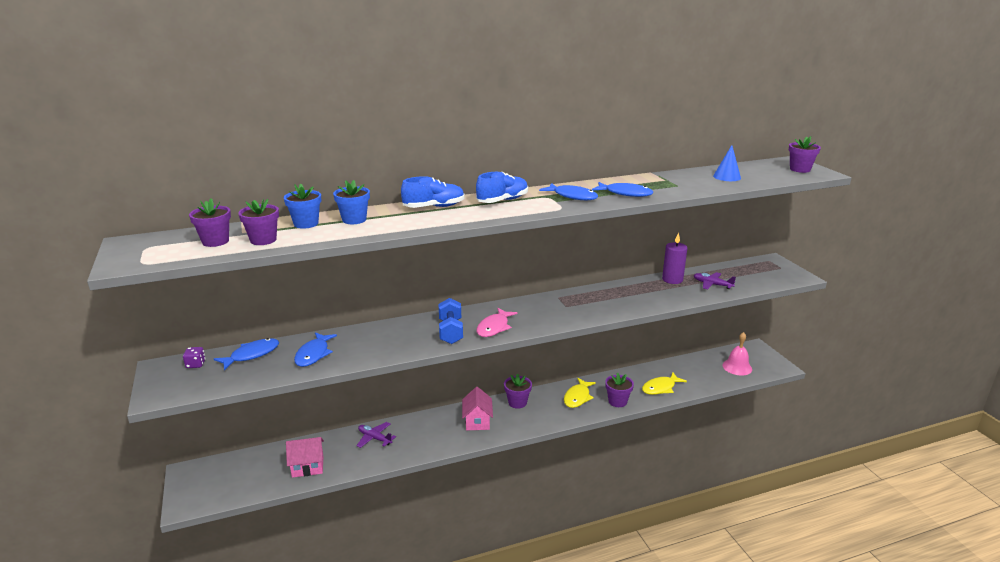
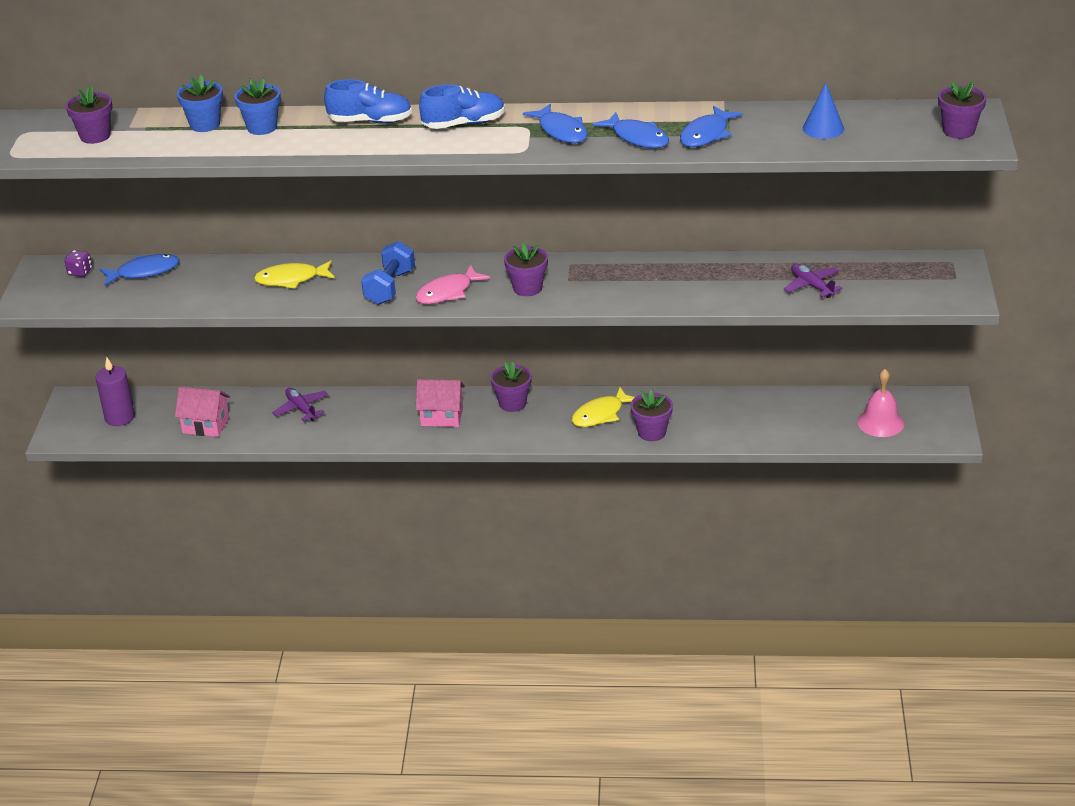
camera: 25 degrees right, 10 degrees up
(263, 240) = (144, 142): purple flower pot -> purple flower pot (527, 288)
(314, 354) = (212, 285): blue fish -> blue fish (706, 134)
(477, 421) = (442, 416): pink house -> pink house turned 75 degrees clockwise
(660, 388) = (731, 427): yellow fish -> yellow fish (291, 279)
(672, 279) = (761, 266): purple candle -> purple candle (119, 417)

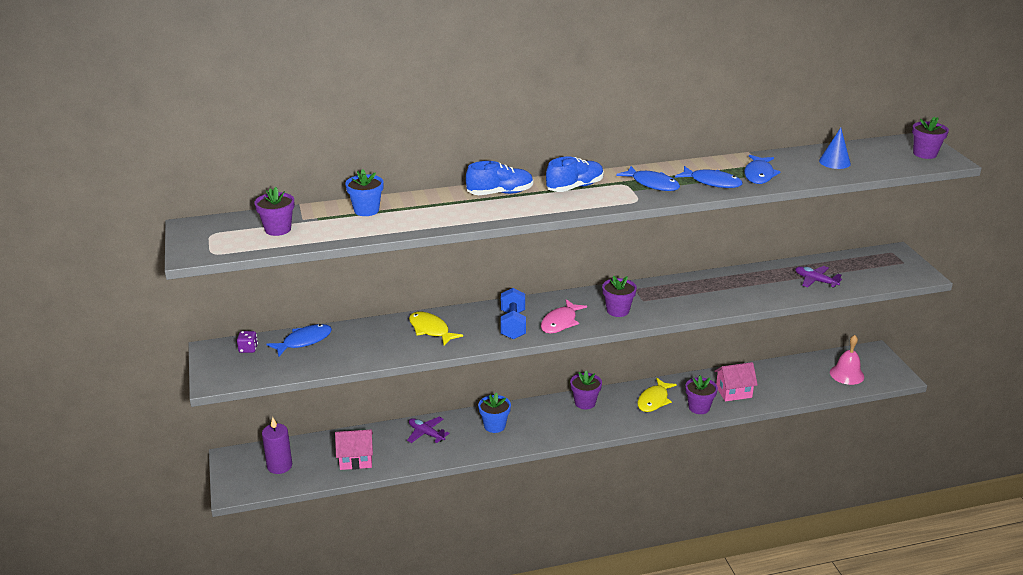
camera: 20 degrees left, 5 degrees down
(262, 127) = (416, 207): blue flower pot -> blue flower pot (494, 426)
(291, 279) = (430, 330): yellow fish -> yellow fish turned 75 degrees clockwise
(442, 416) = (539, 421): pink house -> pink house (733, 392)

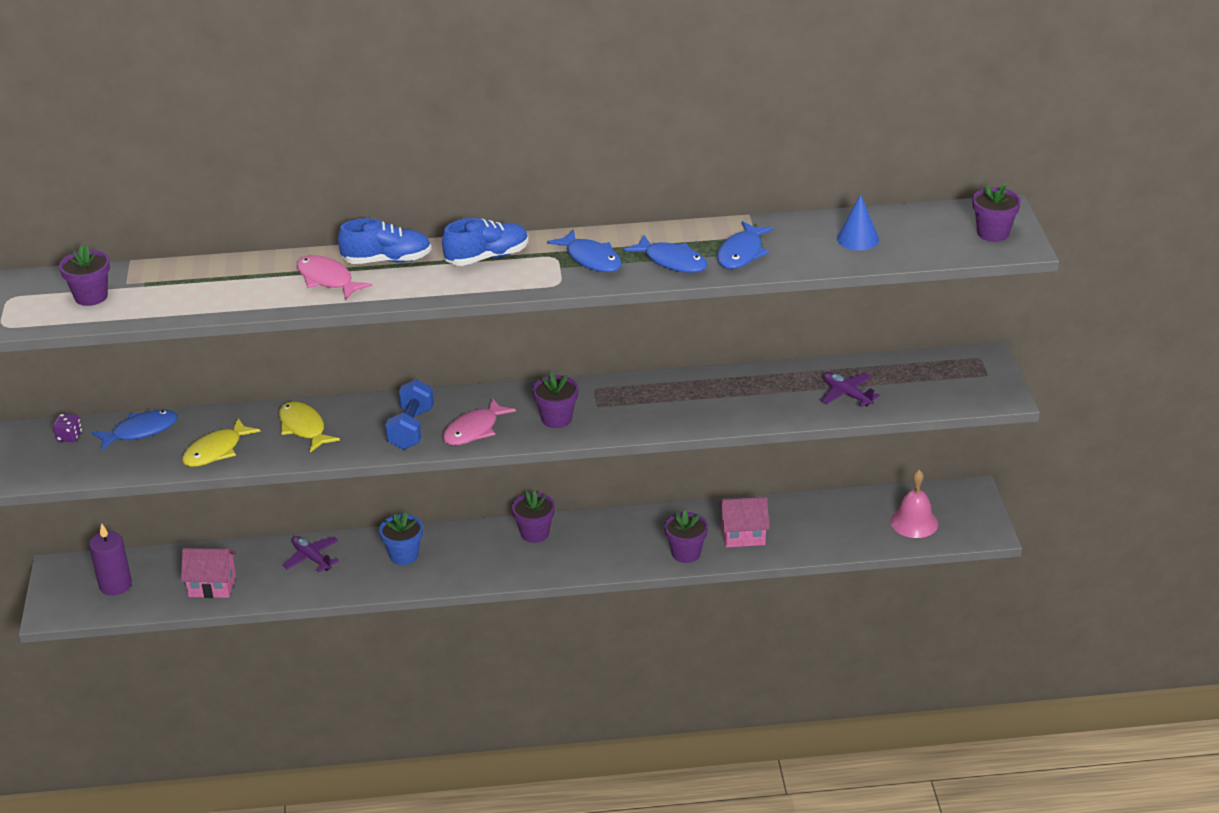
camera: 10 degrees right, 5 degrees up
(366, 210) = (208, 275): blue flower pot -> none
(461, 208) = (327, 280): none -> pink fish
(654, 400) = (629, 538): yellow fish -> yellow fish (216, 451)

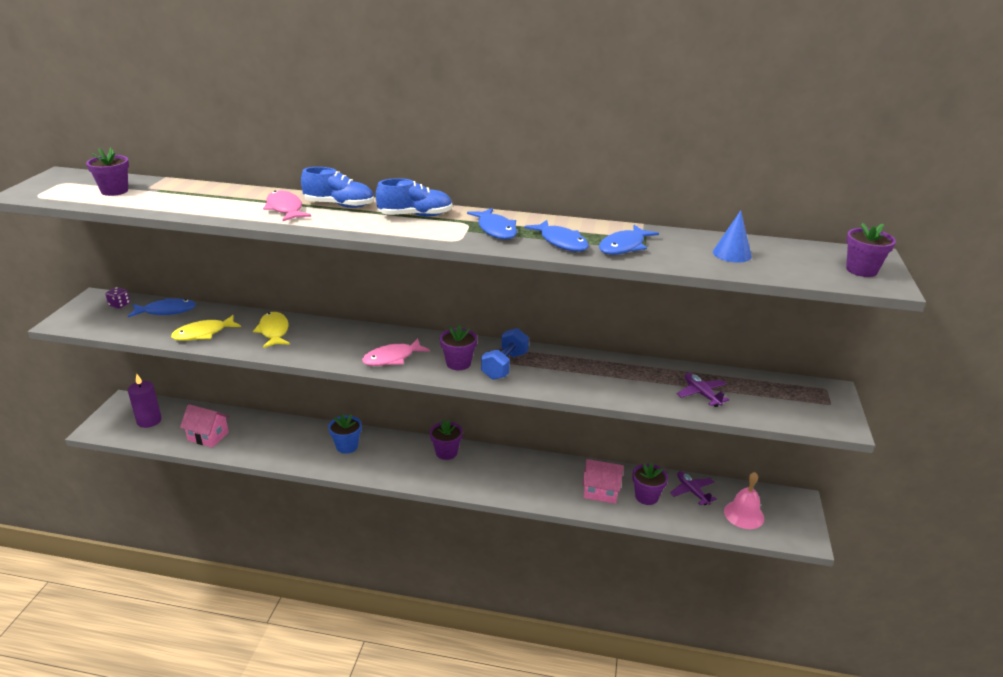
camera: 15 degrees right, 5 degrees down
(312, 558) = (285, 433): purple plane -> purple plane (692, 491)
(411, 429) = (347, 348): blue dumbbell -> blue dumbbell (505, 366)
(686, 553) = (551, 495): purple flower pot -> purple flower pot (646, 496)

